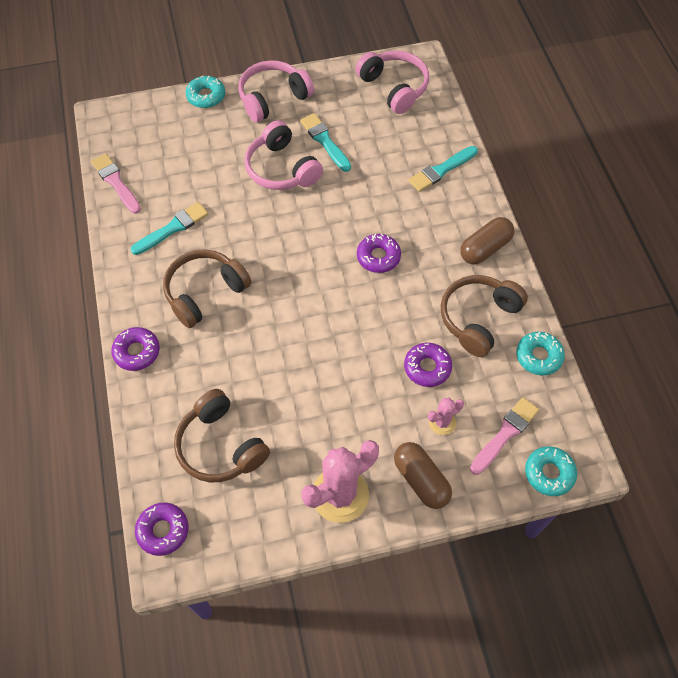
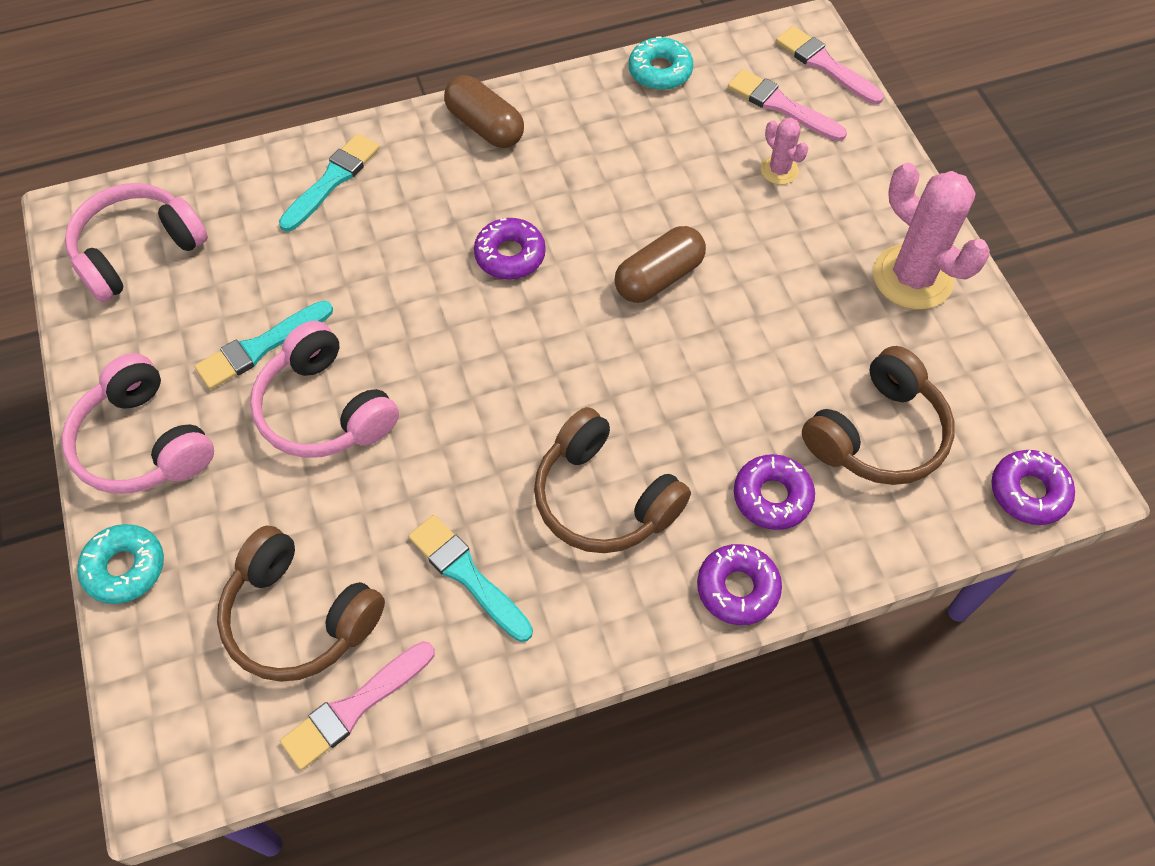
camera: 95 degrees left, 0 degrees up
(281, 169) = (324, 409): pink headphones -> pink headphones turned 90 degrees clockwise
(421, 480) = (867, 190): brown capsule -> brown capsule (658, 277)
(427, 367) = (698, 188): purple donut -> purple donut (772, 496)
(441, 170) = (332, 180): turquoise brush -> turquoise brush turned 105 degrees counterclockwise
(478, 318) = (608, 133): brown headphones -> brown headphones (299, 617)
(549, 473) = (825, 65): turquoise donut -> pink brush

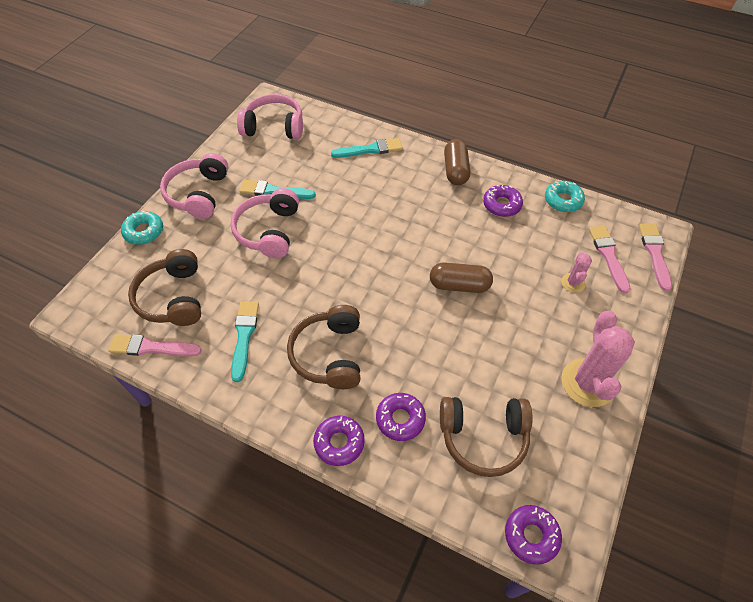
camera: 45 degrees right, 5 degrees down
(510, 255) = (406, 228): purple donut -> purple donut (501, 205)

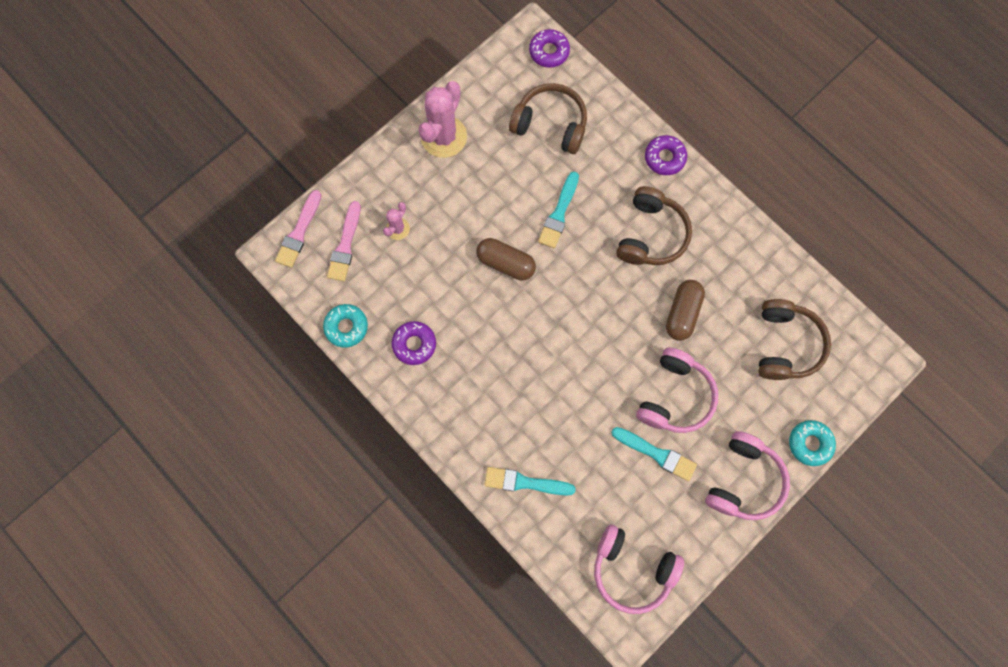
camera: 160 degrees left, 20 degrees up
(151, 347) = (809, 296): pink brush -> none
(244, 336) = (723, 278): turquoise brush -> turquoise brush (559, 213)
(400, 419) = (610, 159): purple donut -> none
(455, 170) = (440, 412): brown capsule -> brown capsule (682, 313)

